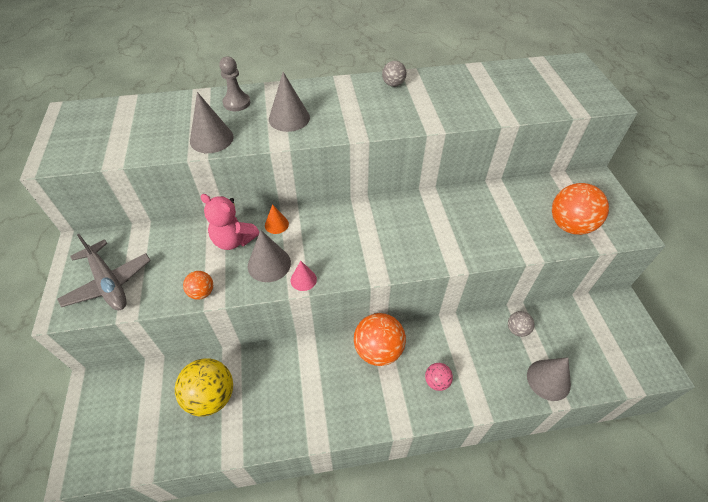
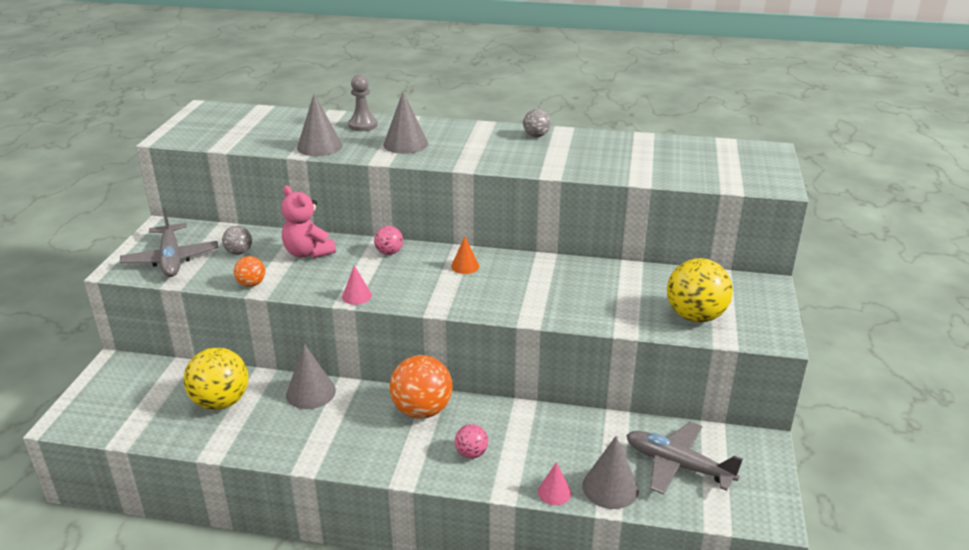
camera: 20 degrees right, 20 degrees down
(269, 264) = (330, 277): grey cone -> grey cone (311, 392)
(276, 224) = (359, 249): orange cone -> orange cone (465, 266)
(303, 221) = (389, 252): none -> pink ball
(514, 398) = (554, 492): none -> pink cone
(517, 329) = (603, 434): grey ball -> grey ball (239, 252)
(570, 225) = (695, 316): orange ball -> yellow ball
(580, 342) = (677, 465): none -> grey plane

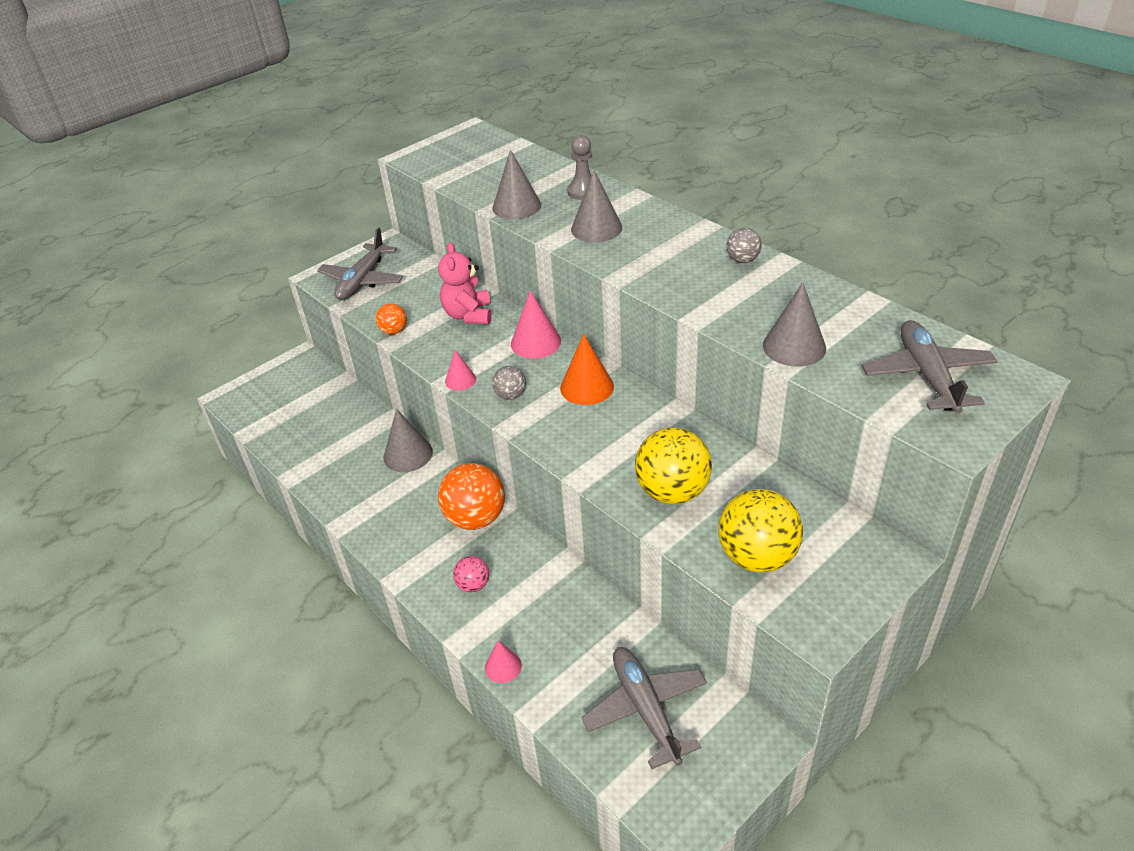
camera: 40 degrees right, 10 degrees up
(221, 402) = (338, 431): yellow ball -> yellow ball (672, 491)
(239, 252) = (417, 293): grey ball -> grey ball (510, 395)
(389, 252) = (535, 342): pink ball -> pink cone
(465, 266) = (587, 387): orange cone -> orange cone, size x1.68
(610, 487) = (557, 693): grey cone -> grey cone (794, 347)
(723, 162) = (927, 375): none -> grey plane

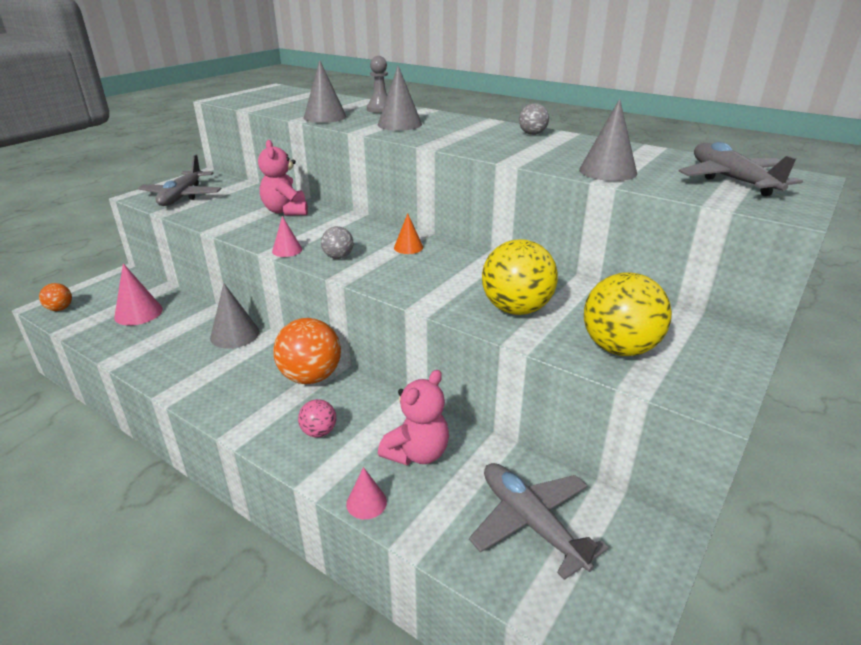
camera: 15 degrees left, 10 degrees down
(394, 331) = (216, 224): orange ball -> orange ball (60, 309)
(535, 342) = (352, 223): pink cone -> pink cone (138, 313)
(560, 621) = (417, 453): none -> pink teddy bear
(587, 387) = (408, 247): orange cone -> orange cone, size x0.60

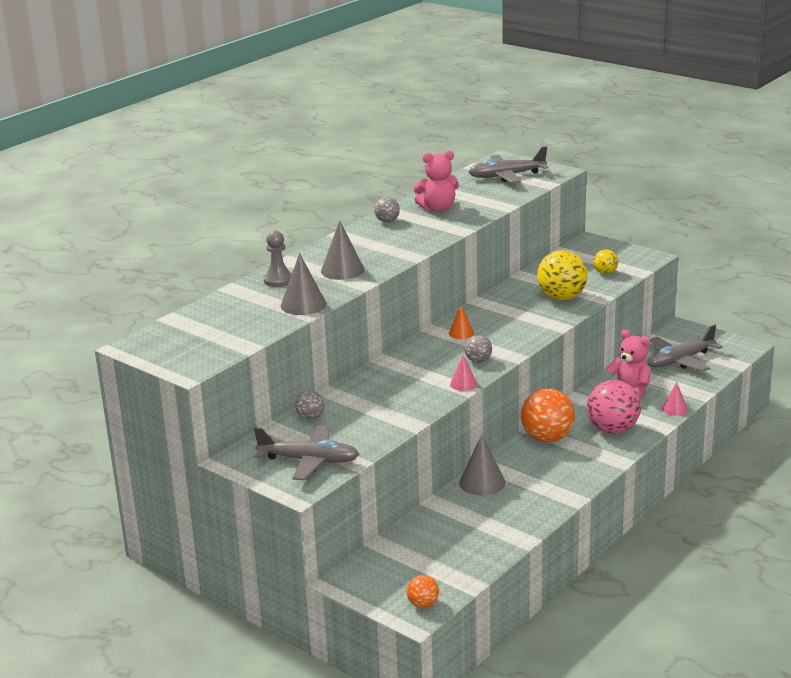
camera: 85 degrees left, 5 degrees down
(138, 313) = (437, 547): pink cone -> none
(254, 193) = (310, 417): none -> grey ball
(286, 211) = (369, 393): pink teddy bear -> pink teddy bear (438, 209)
(319, 432) = (612, 429): pink ball -> pink ball, size x1.96
(607, 171) = (487, 205): grey cone -> none
(619, 348) = (605, 273): yellow ball -> yellow ball, size x0.51

